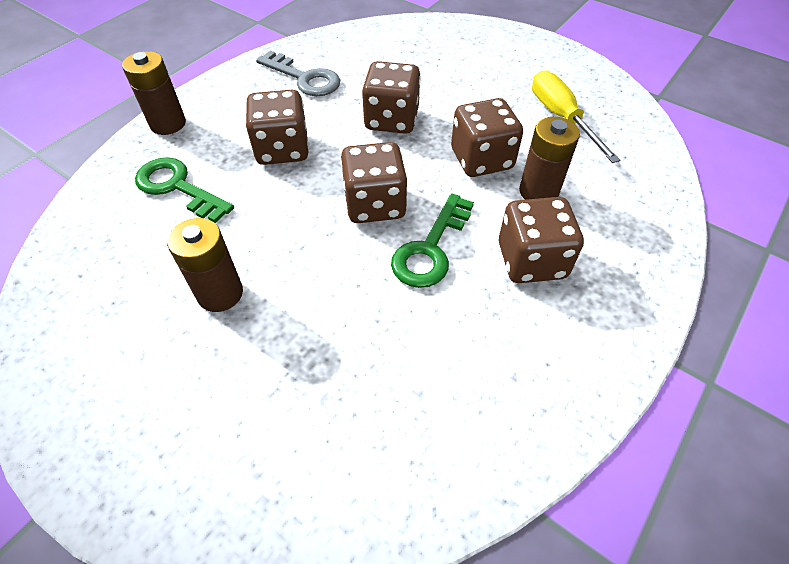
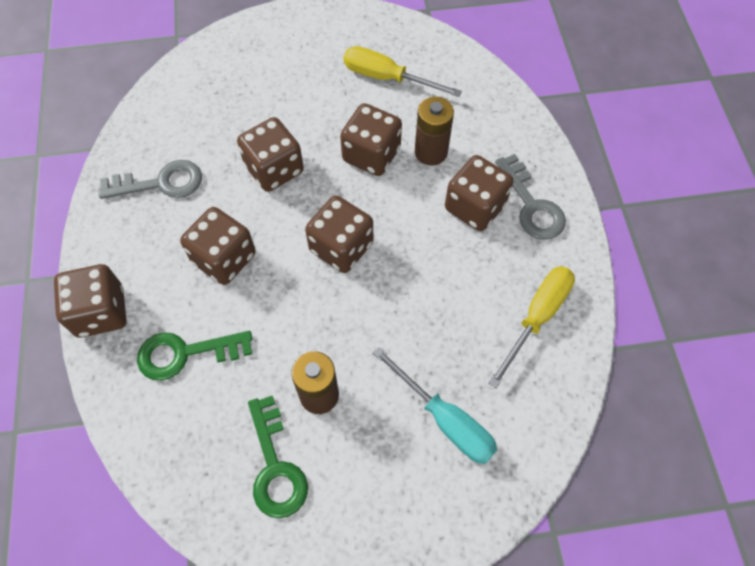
camera: 45 degrees left, 10 degrees up
(168, 124) = (101, 312): brown battery -> brown dice
(287, 410) = (445, 420): none -> turquoise screwdriver
(430, 249) = (411, 249): green key -> green key (275, 467)
(485, 403) = (537, 317): none -> yellow screwdriver
(595, 302) = (532, 205): none -> grey key

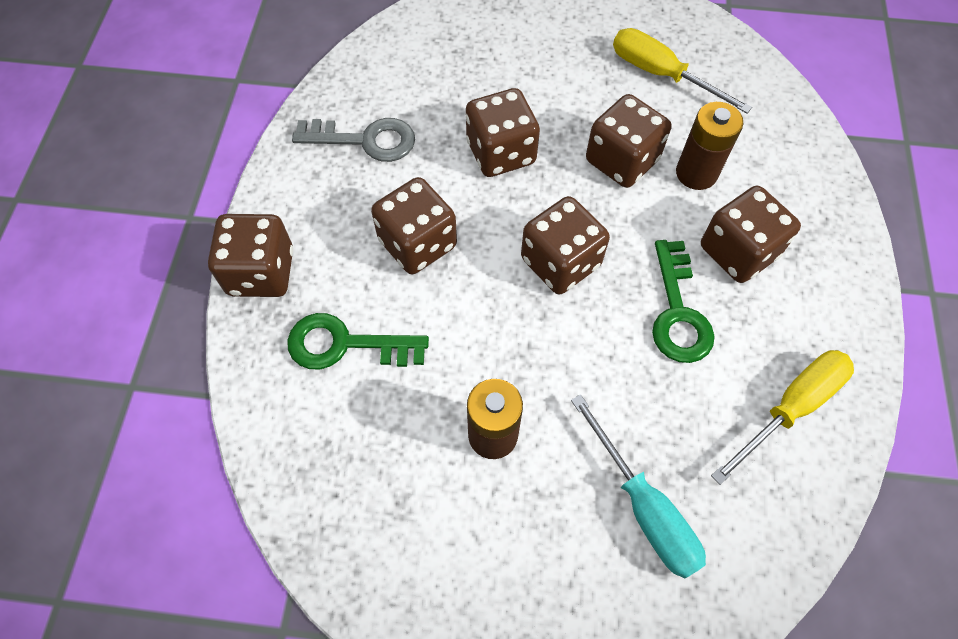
camera: 15 degrees right, 0 degrees up
(275, 467) = (419, 509): green key -> green key (678, 312)
(532, 205) = (812, 266): grey key -> none

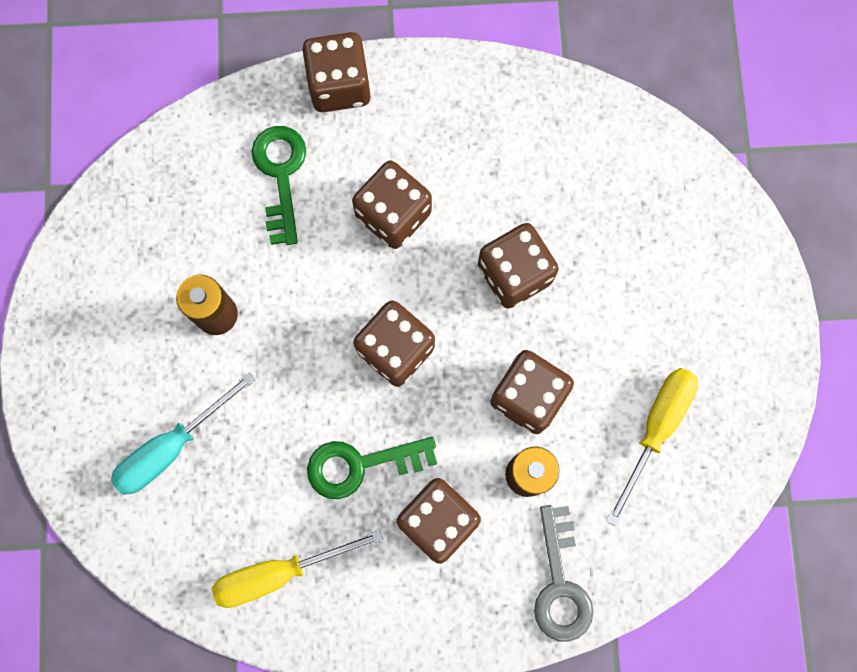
camera: 80 degrees right, 15 degrees up
(365, 140) = (504, 140): grey key -> grey key (560, 584)
(790, 408) = (279, 572): yellow screwdriver -> yellow screwdriver turned 120 degrees clockwise

